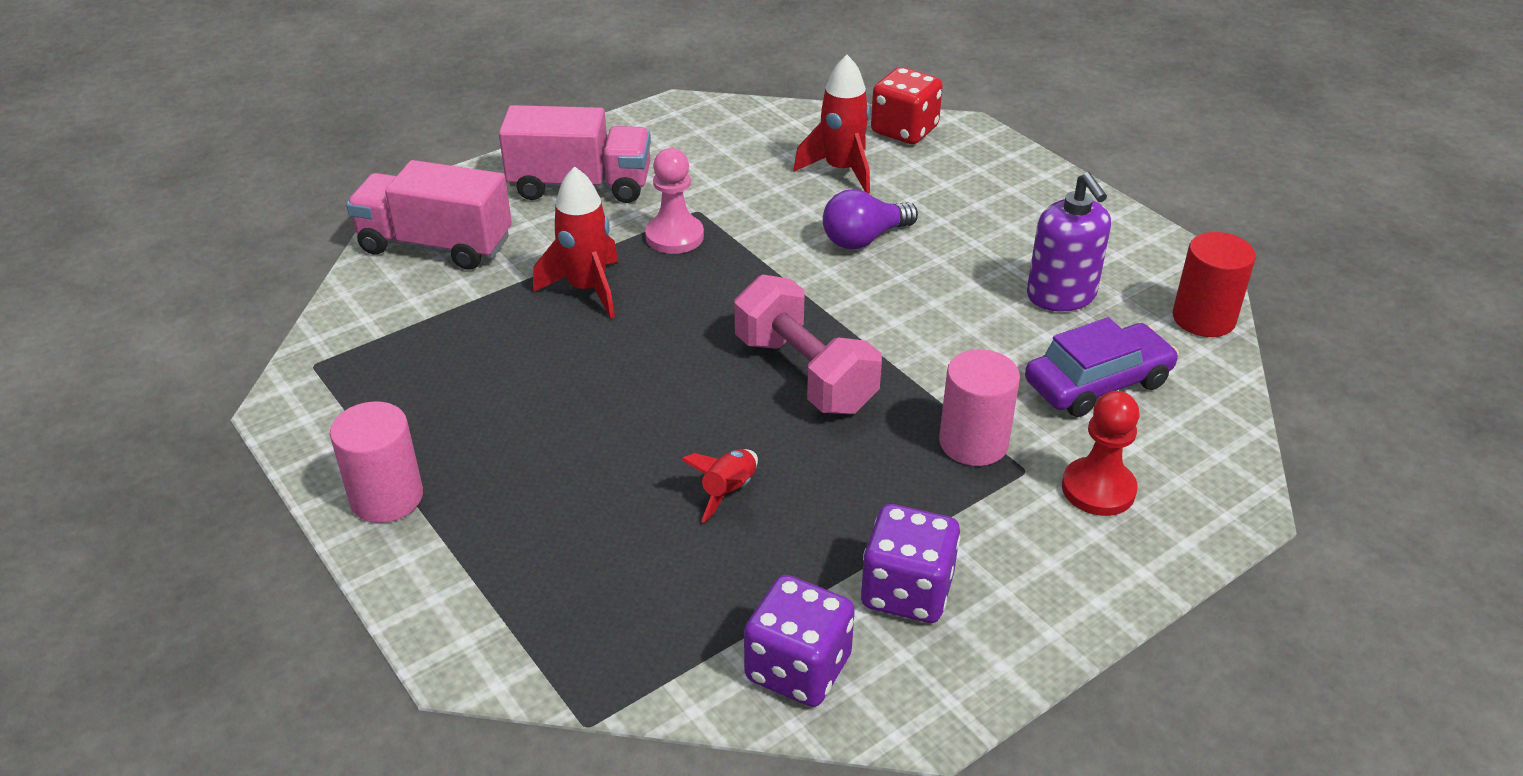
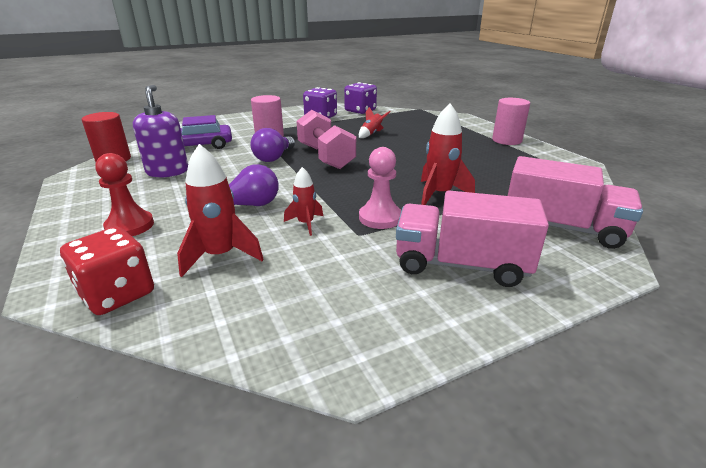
camera: 170 degrees left, 10 degrees down
(769, 218) = (305, 224): none -> red rocket
(906, 359) = (274, 157): none -> purple light bulb
(1098, 489) = (237, 127): red pawn -> red pawn (130, 226)

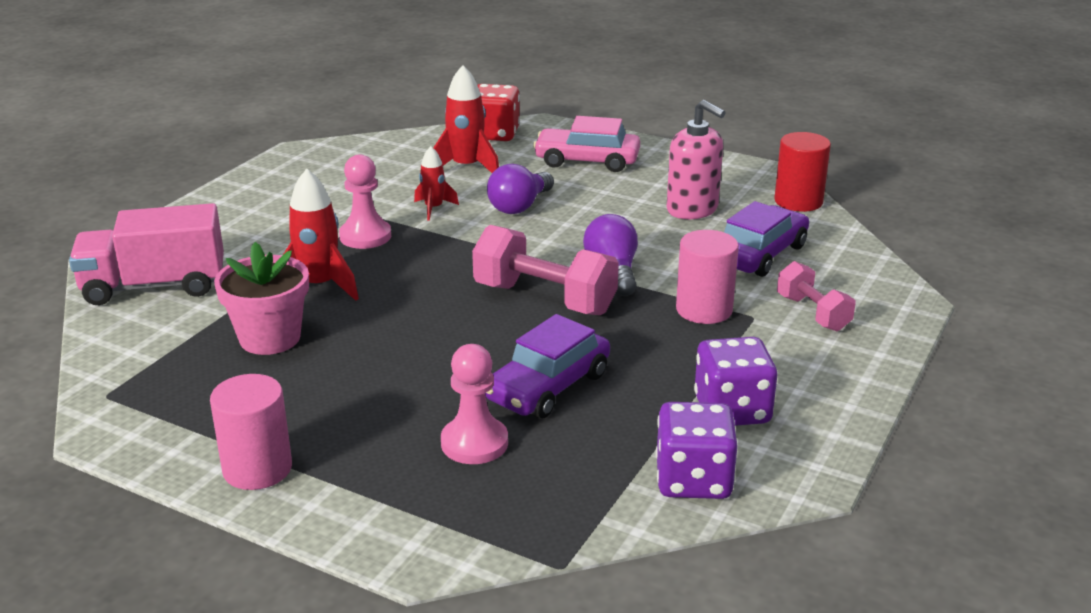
camera: 145 degrees right, 0 degrees up
(130, 226) = (587, 161): red pawn -> pink car
(167, 171) = (692, 209): purple soap dispenser -> pink soap dispenser
(235, 127) = (813, 313): none -> pink dumbbell
(371, 134) = (547, 386): red rocket -> purple car
(418, 129) = (474, 443): none -> pink pawn
(461, 265) = (255, 219): pink truck -> none
(484, 177) = (270, 338): none -> pink flower pot

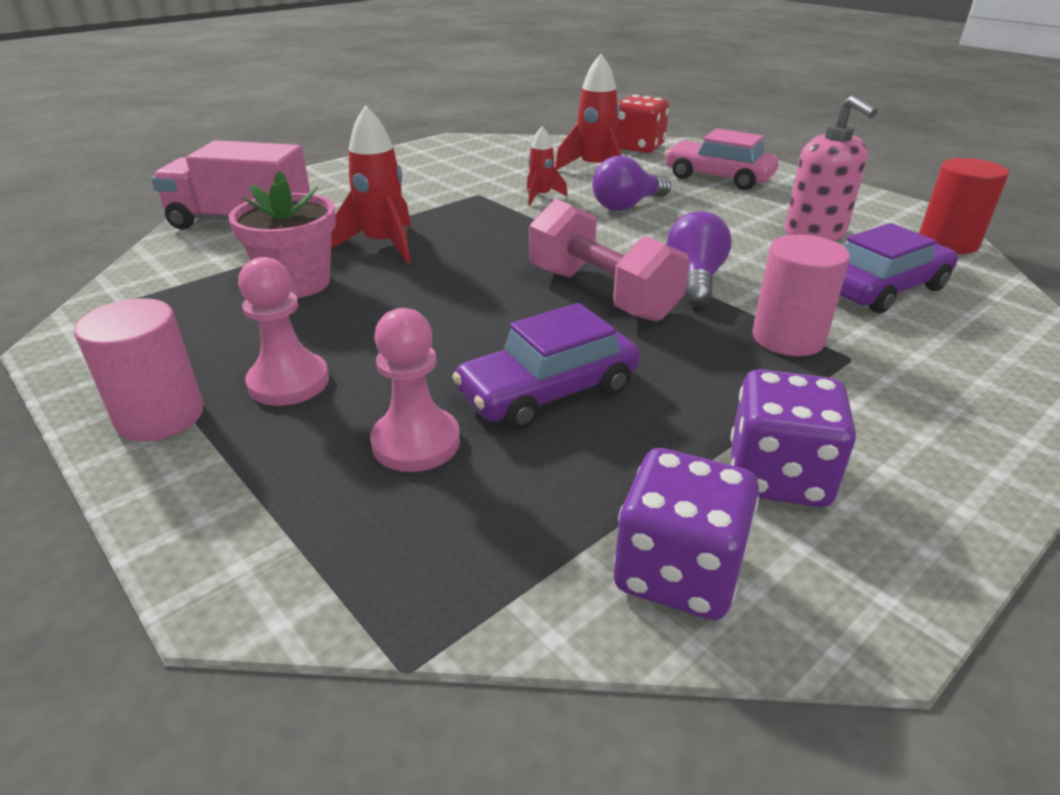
camera: 20 degrees right, 5 degrees up
(365, 236) = (460, 210): pink pawn -> pink pawn (289, 382)
(813, 313) = (936, 368): pink dumbbell -> none

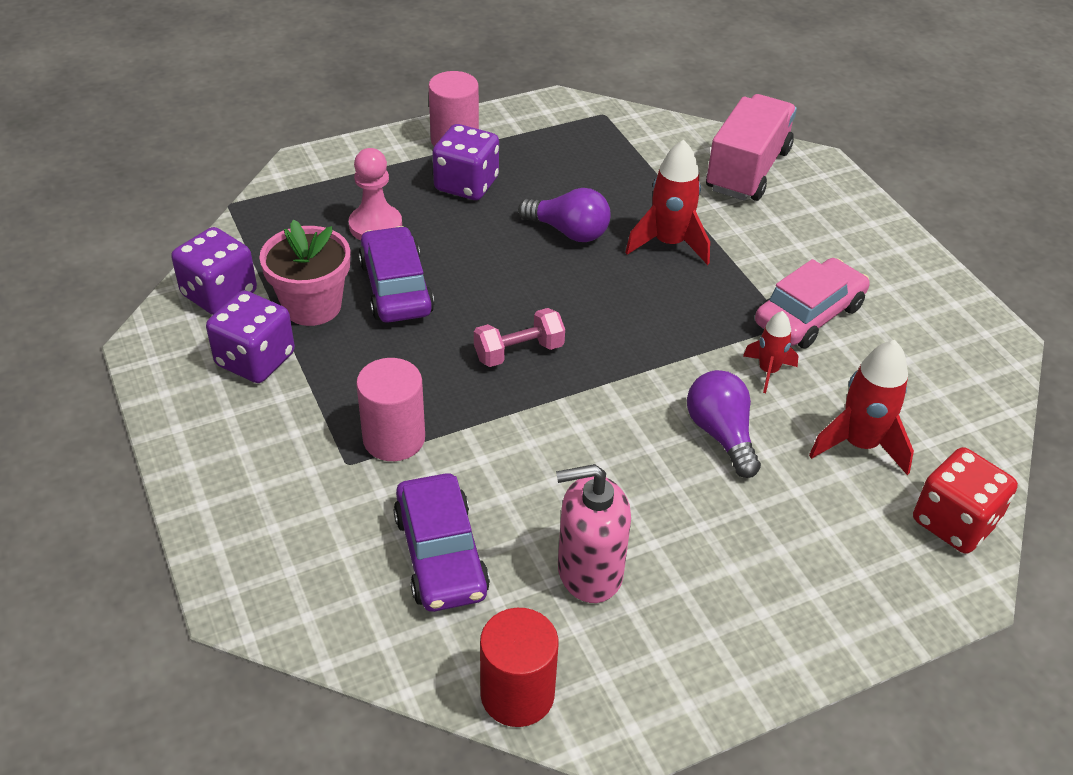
camera: 105 degrees right, 10 degrees up
(289, 382) = (466, 184): pink pawn -> purple dice
(297, 283) = (609, 194): pink flower pot -> pink flower pot (312, 306)
(602, 294) = (519, 352): pink dumbbell -> pink dumbbell, size x0.60
(694, 279) = (520, 421): purple light bulb -> purple light bulb (569, 232)
(718, 177) = (803, 562): pink car -> pink car (809, 315)

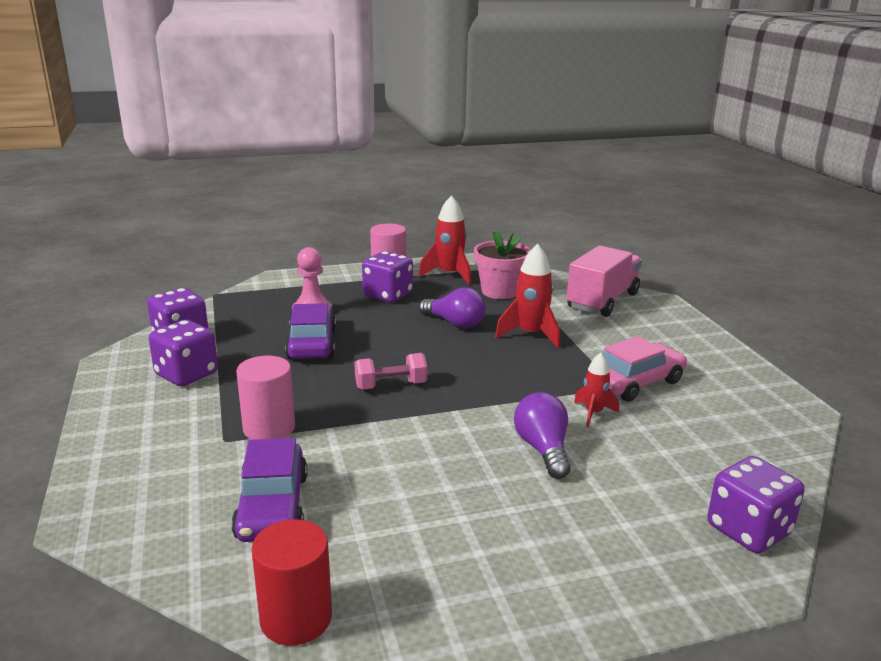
camera: 10 degrees right, 20 degrees down
(312, 306) = (244, 349): pink flower pot -> pink flower pot (500, 291)
(589, 572) = (397, 532): pink soap dispenser -> none
(859, 444) = (665, 467): red rocket -> red rocket (449, 275)
(954, 522) = (748, 530): red dice -> purple dice

